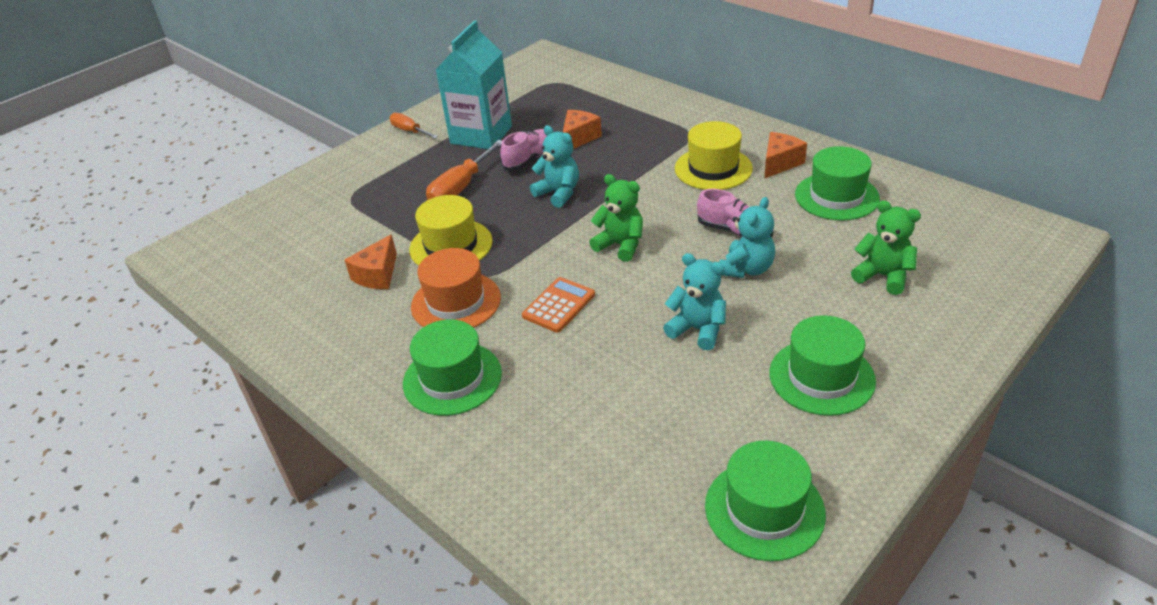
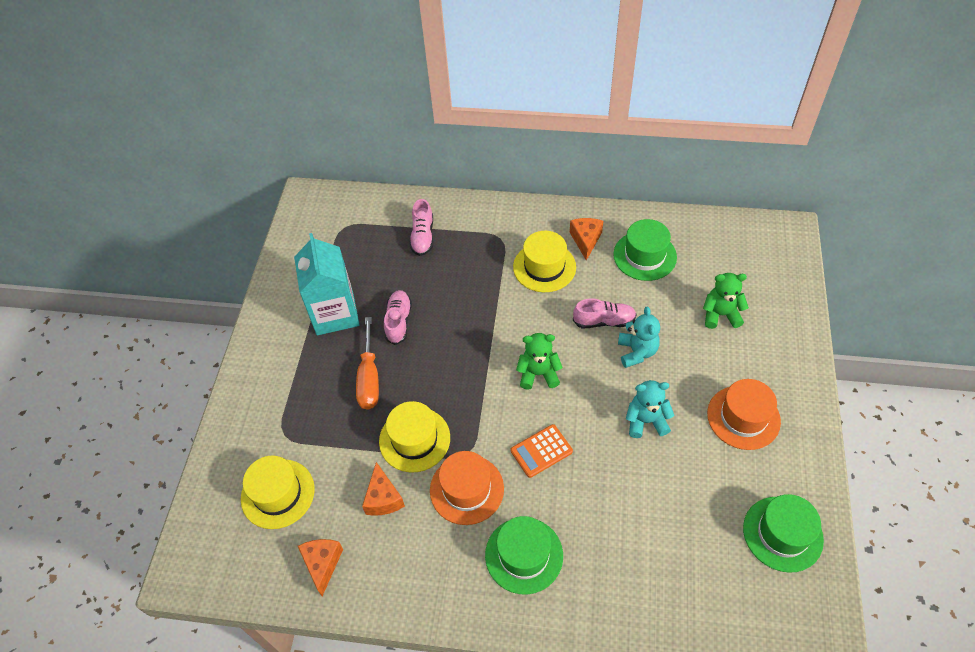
camera: 35 degrees left, 15 degrees up
(300, 234) = (277, 493): none -> yellow hat
(409, 131) = (267, 338): orange screwdriver -> none
(558, 193) = (452, 346): turquoise teddy bear -> none
(558, 305) = (541, 451): orange calculator -> orange calculator turned 120 degrees counterclockwise
(579, 138) = (419, 281): orange cheese -> orange cheese (322, 564)
(615, 110) = (423, 236): none -> pink shoe
(821, 377) = (743, 417): green hat -> orange hat

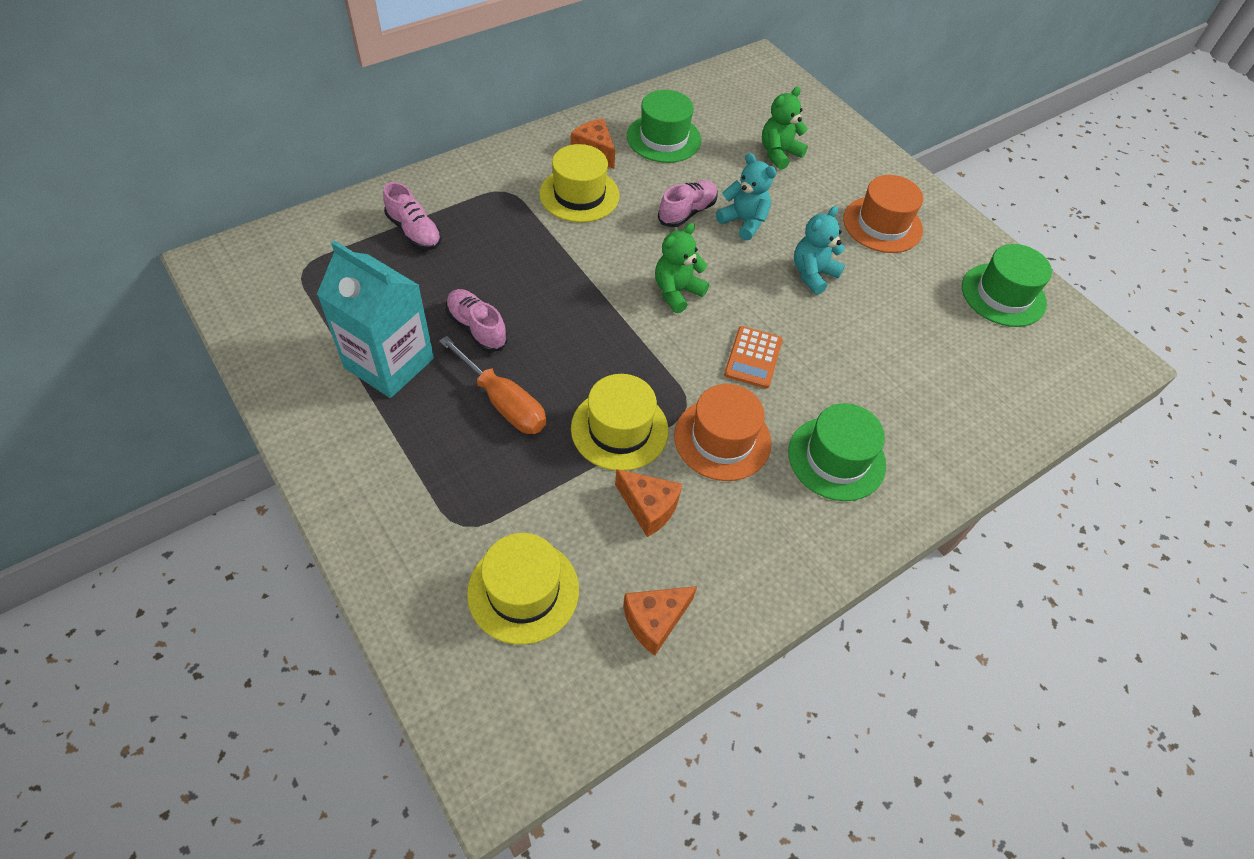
camera: 50 degrees left, 0 degrees up
(322, 564) = (655, 621): orange cheese -> orange cheese turned 75 degrees counterclockwise

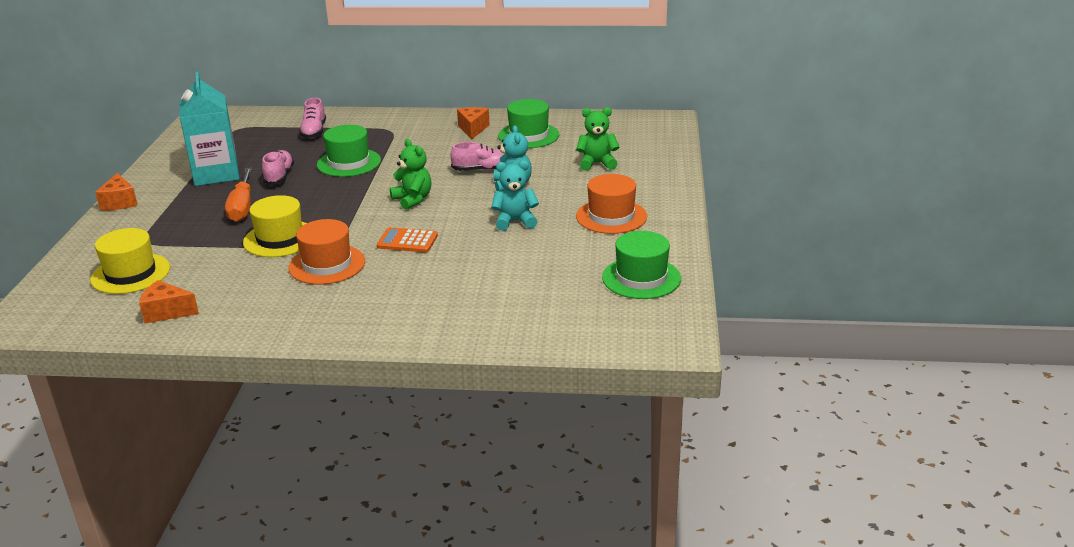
camera: 45 degrees right, 25 degrees down
(579, 195) = (430, 144): yellow hat -> none
(648, 507) = (240, 272): orange cheese -> orange cheese (120, 202)
(677, 292) = (413, 200): green teddy bear -> green teddy bear turned 60 degrees clockwise
(753, 358) = (407, 241): orange calculator -> orange calculator turned 45 degrees clockwise
(836, 458) = (378, 299): green hat -> green hat (349, 163)

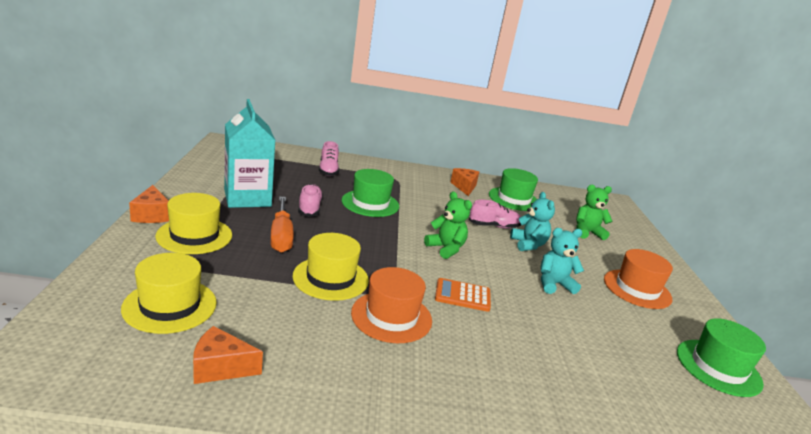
camera: 10 degrees left, 5 degrees down
(158, 216) = (194, 235): none -> yellow hat

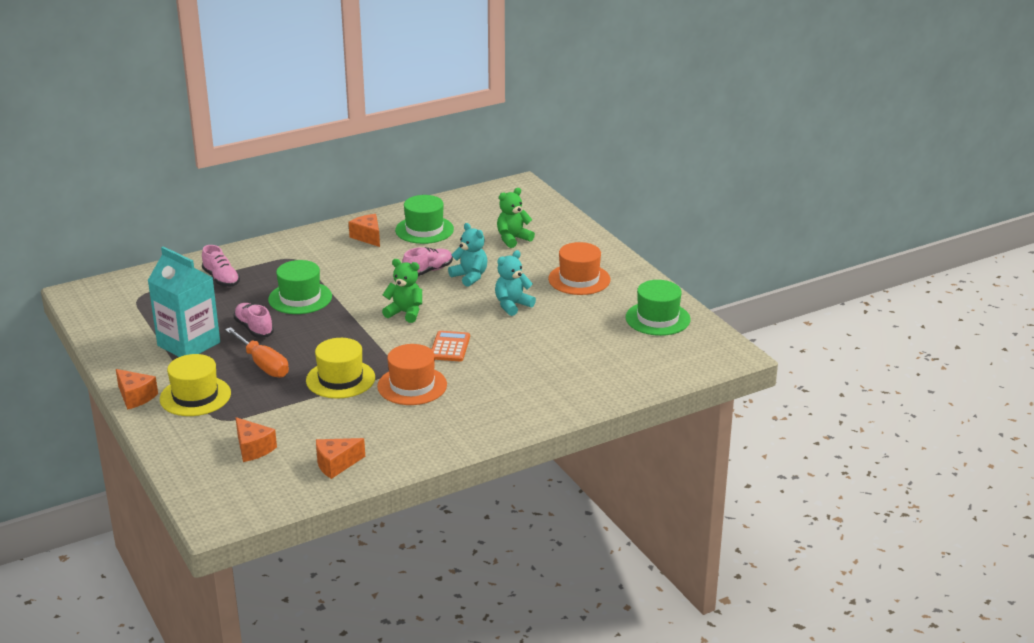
camera: 25 degrees left, 5 degrees up
(170, 305) = (253, 448): yellow hat -> orange cheese
(462, 295) = (450, 347): orange calculator -> orange calculator turned 120 degrees clockwise

